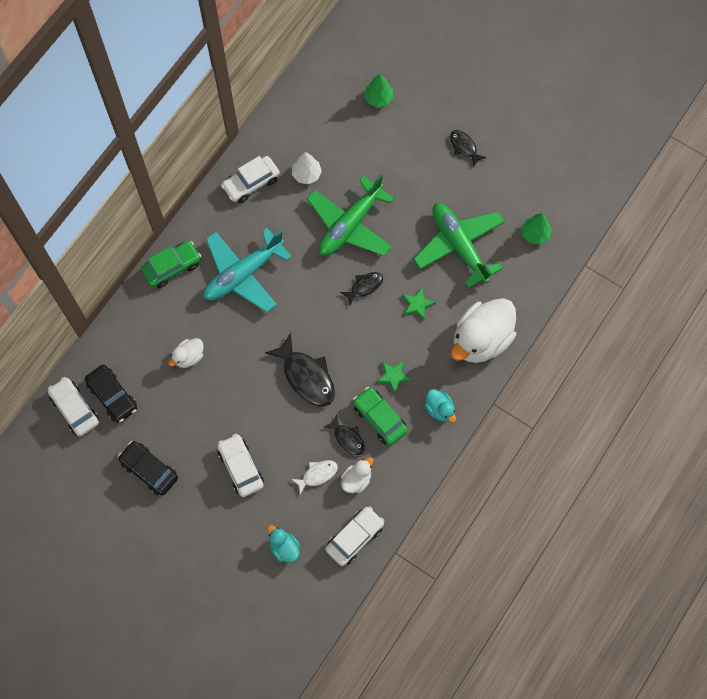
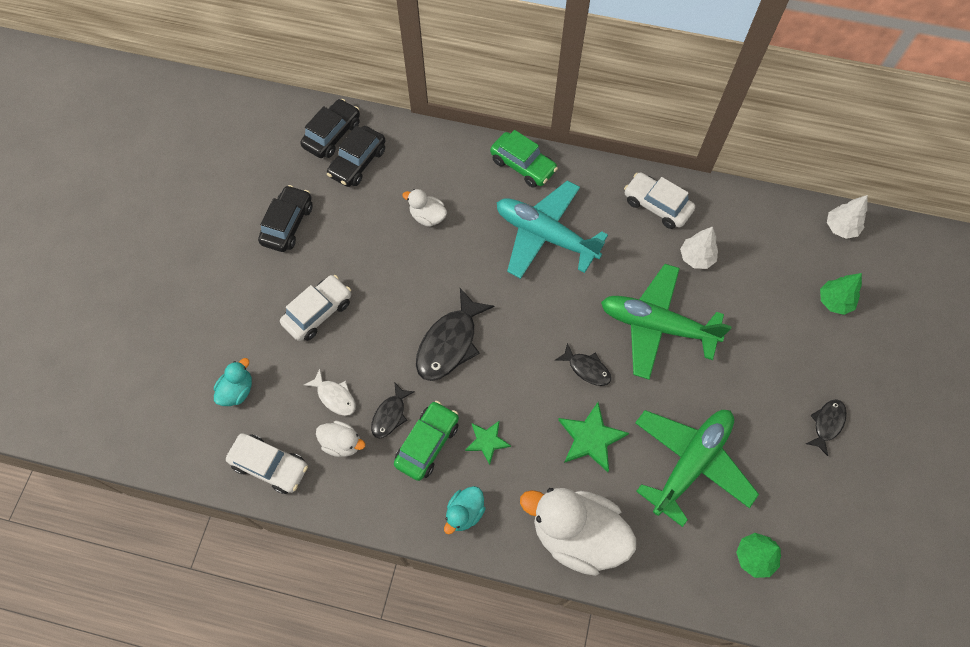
camera: 70 degrees right, 5 degrees down
(75, 409) = (332, 135): white car -> black car
(323, 65) = (840, 227): none -> white tree
(417, 304) = (590, 438): green star -> green star, size x1.56

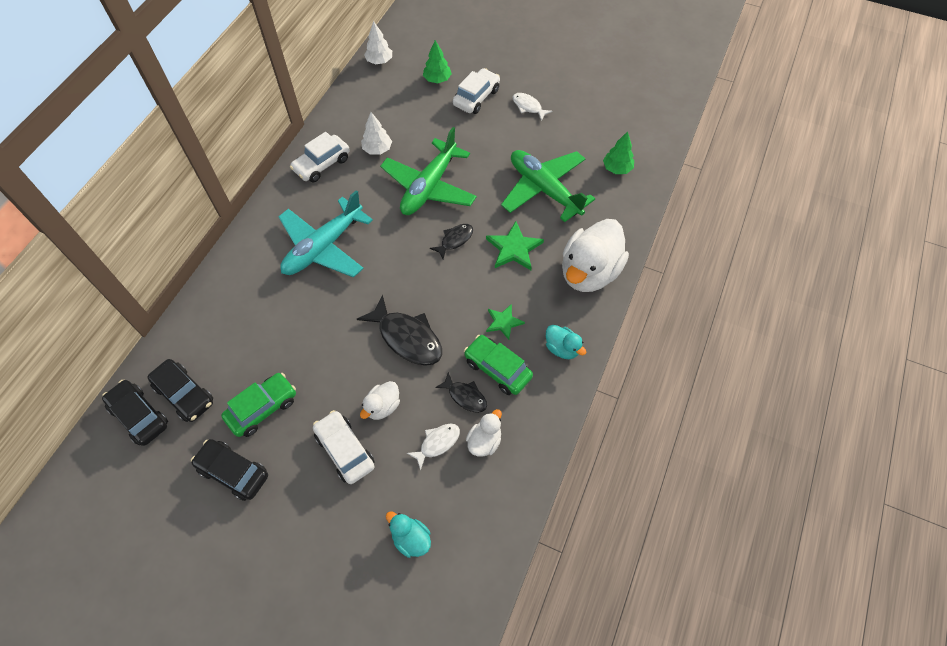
camera: 80 degrees left, 5 degrees down
(270, 466) = (495, 510): white car -> white car (476, 97)
(427, 216) = (271, 338): white duck -> white duck (382, 406)
(523, 165) = (245, 252): green car -> green car (262, 408)
(827, 424) = (528, 107): black fish -> white fish

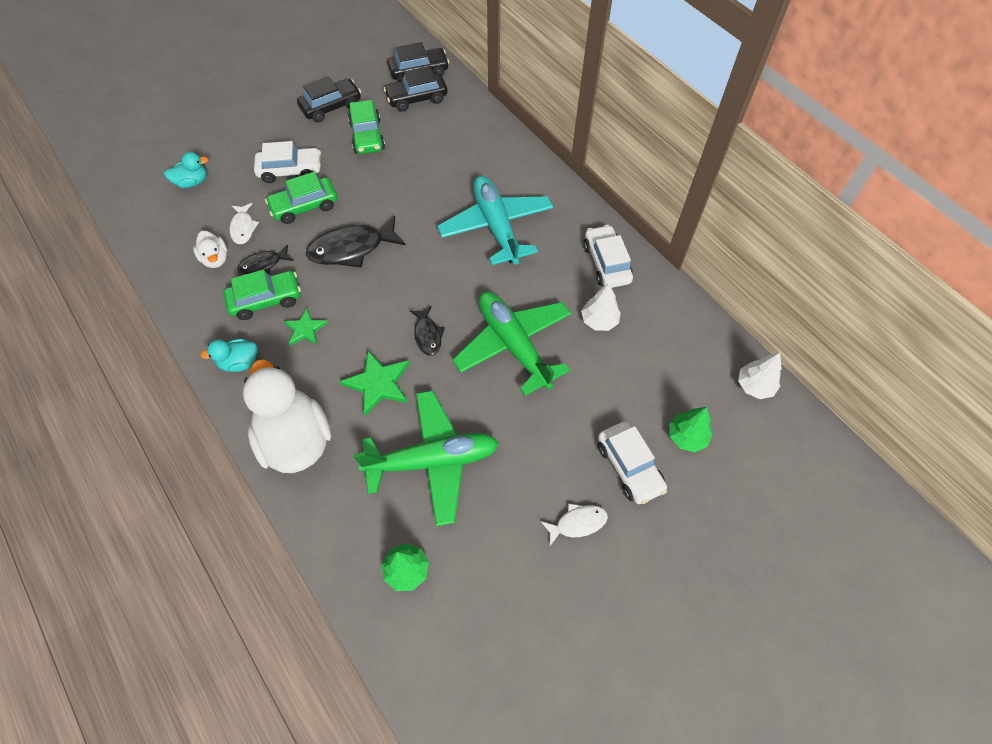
camera: 120 degrees right, 0 degrees up
(382, 406) = (304, 206): white duck -> green car

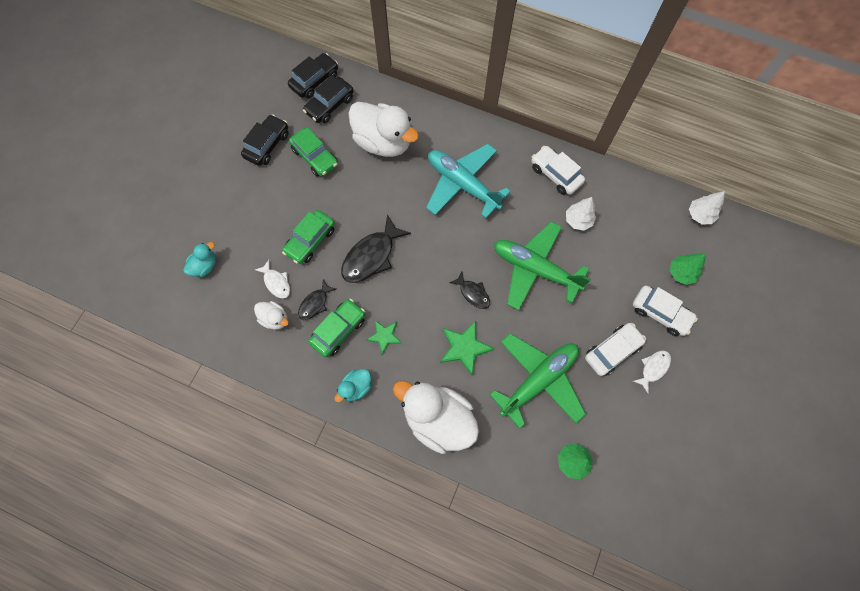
camera: 30 degrees left, 10 degrees up
(290, 170) = (277, 216): white car -> white car (612, 351)
(444, 152) = (383, 142): none -> white duck

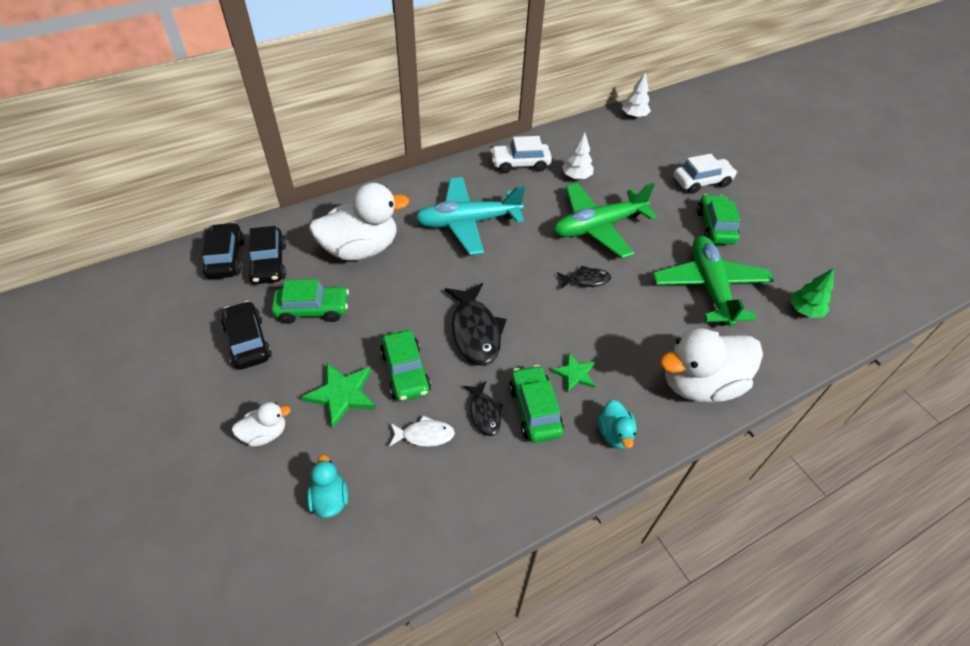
camera: 55 degrees left, 20 degrees down
(275, 318) = (468, 464): white duck -> white duck (265, 433)
(464, 347) = (637, 318): green star -> green star (342, 394)
(612, 351) = (715, 226): white car -> green car
(653, 368) = (748, 213): white fish -> none
(681, 273) = (675, 152): green tree -> none

